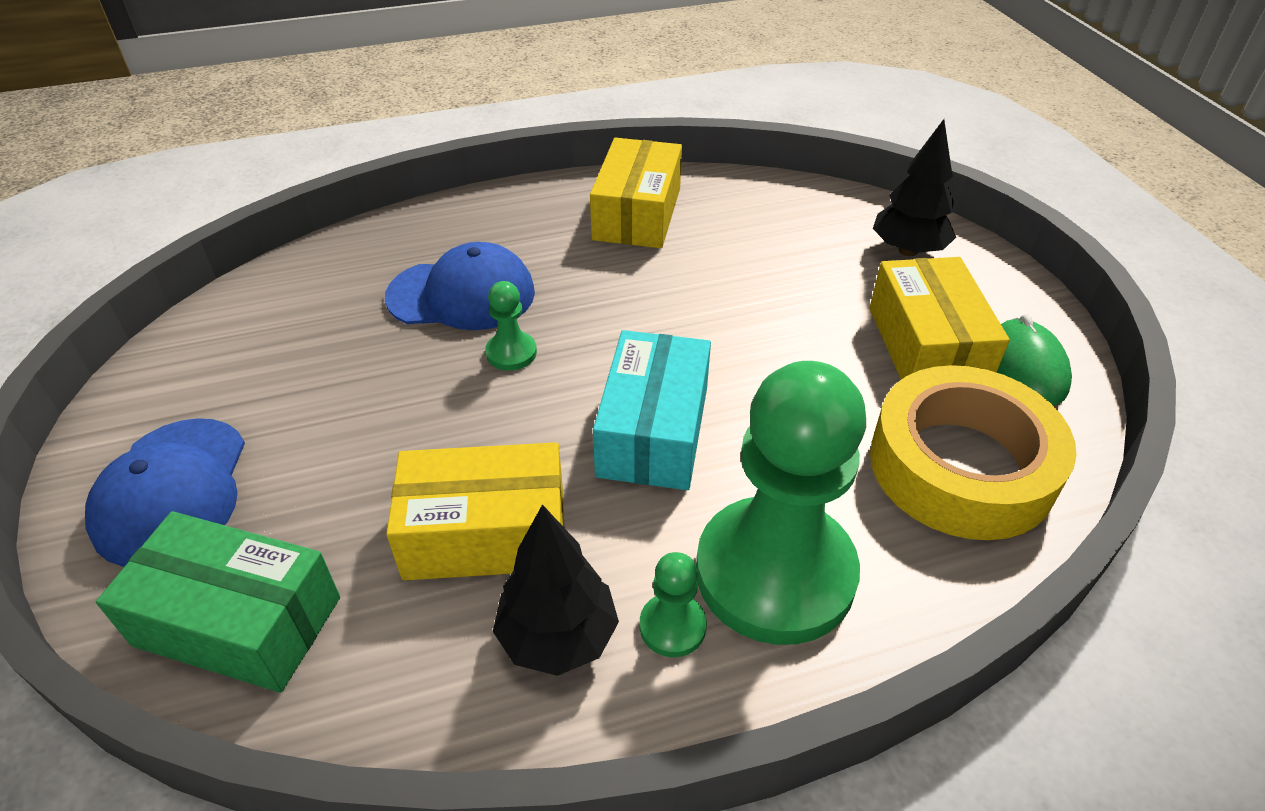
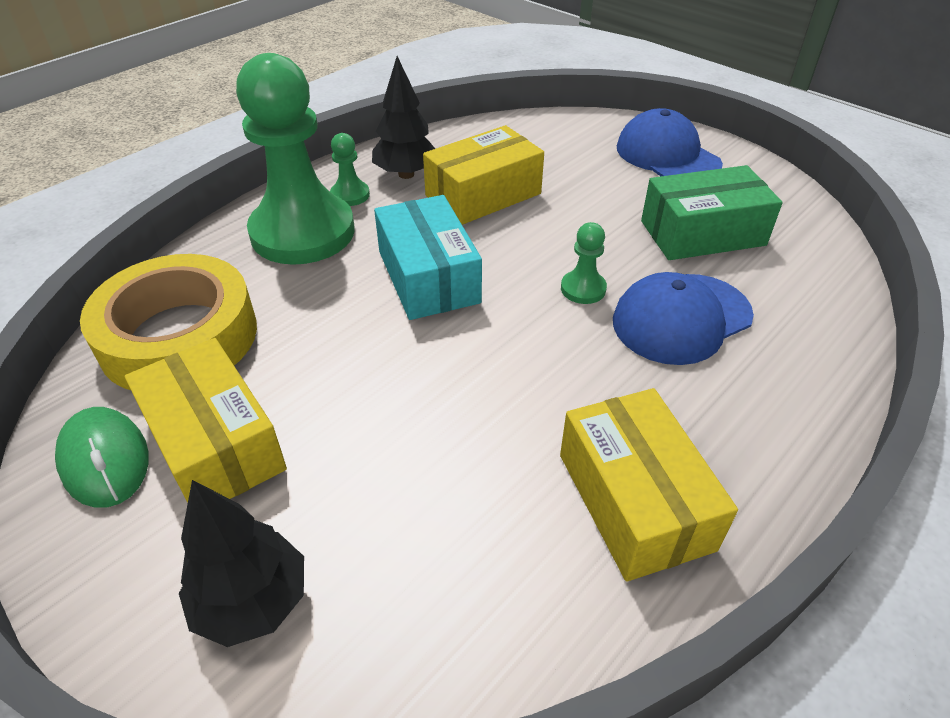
camera: 150 degrees right, 0 degrees up
(238, 621) = (559, 134): green box -> green box (702, 233)

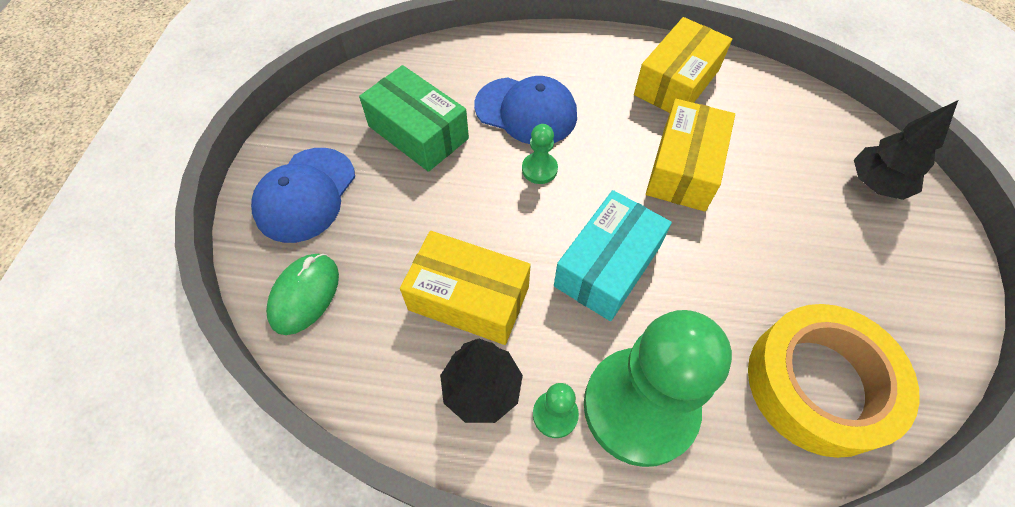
camera: 125 degrees left, 15 degrees up
(104, 460) = (918, 323): green mouse -> green mouse (305, 295)
(215, 444) = (845, 275): yellow box -> yellow box (684, 168)

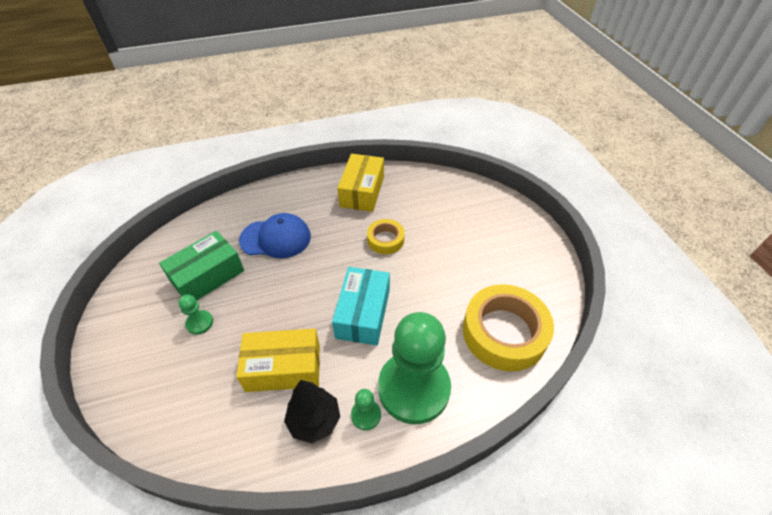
camera: 25 degrees left, 10 degrees down
(305, 195) = (140, 346): blue cap -> none
(305, 295) = (166, 412): green mouse -> none
(418, 132) = (207, 276): green box -> green box turned 60 degrees counterclockwise
(539, 169) = (298, 271): green pawn -> green pawn (199, 323)
(684, 168) = (385, 240): yellow box -> yellow tape
(876, 184) = (491, 213): black tree -> none

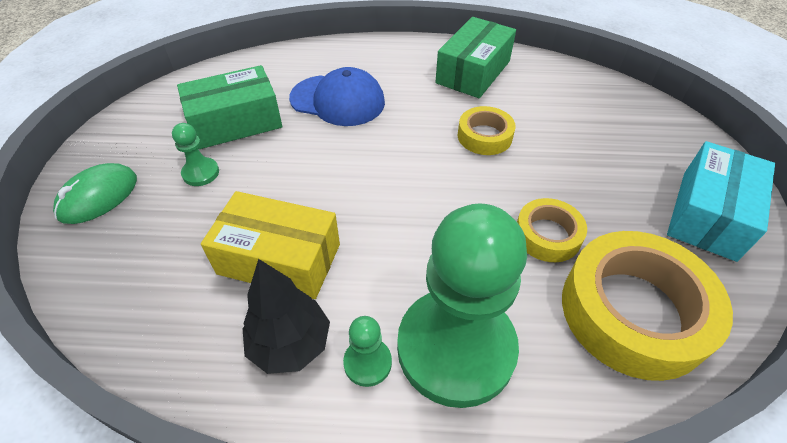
camera: 20 degrees right, 0 degrees up
(129, 364) = (98, 196): none -> green mouse
(362, 191) = (473, 72): yellow box -> green box
(363, 313) = (417, 221): turquoise box -> turquoise box (708, 214)
(444, 299) = (547, 235): none -> yellow tape

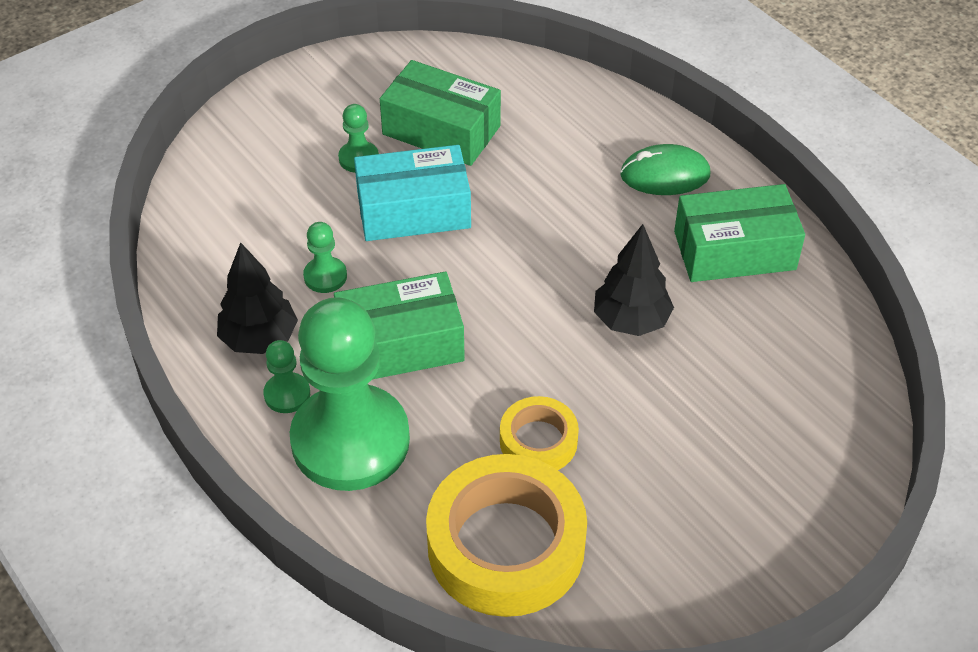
camera: 50 degrees right, 0 degrees up
(98, 196) = (271, 121): green mouse -> green mouse (665, 175)
(279, 259) = (325, 276): yellow box -> green pawn
(338, 100) = (554, 176): blue cap -> none
(391, 255) = (400, 344): none -> green box
(484, 136) = (631, 321): yellow tape -> black tree
(708, 214) = (708, 561): turquoise box -> turquoise box (413, 210)

